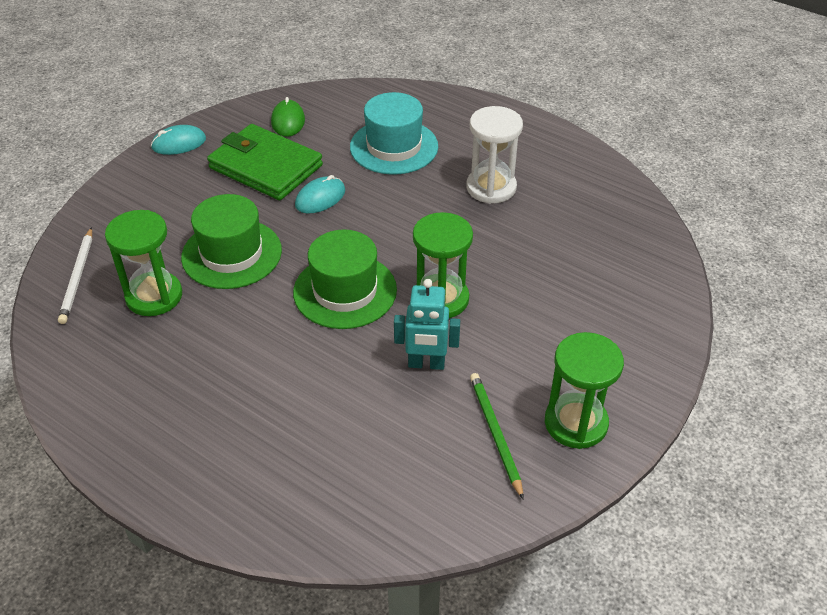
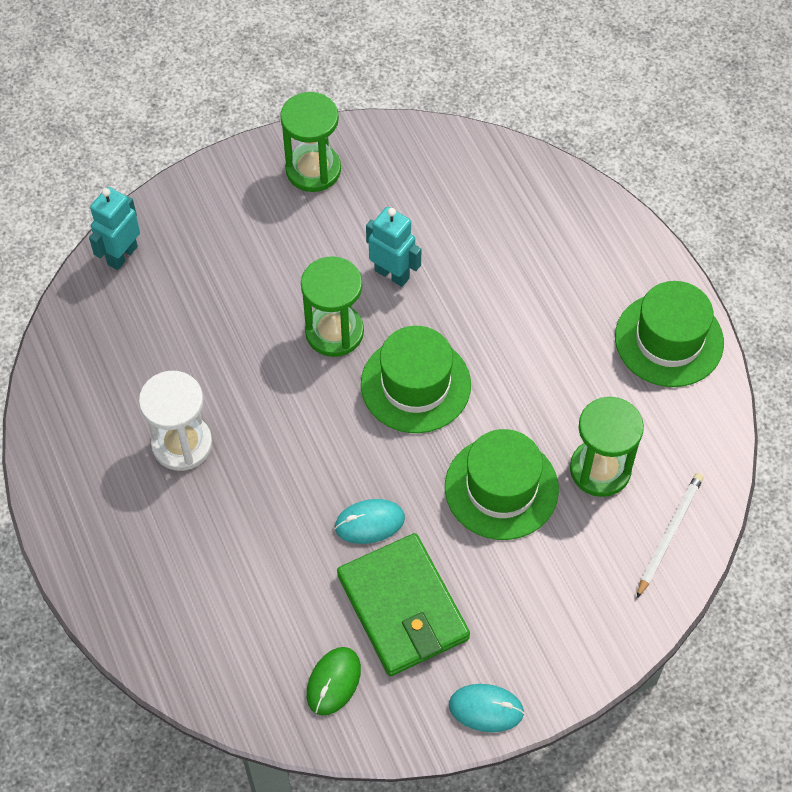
camera: 150 degrees left, 15 degrees up
(127, 422) = (669, 340): none -> green hat
(394, 147) = (239, 564): turquoise hat -> none
(495, 434) = (380, 191): green pencil -> none
(662, 278) = (122, 255): none -> turquoise robot

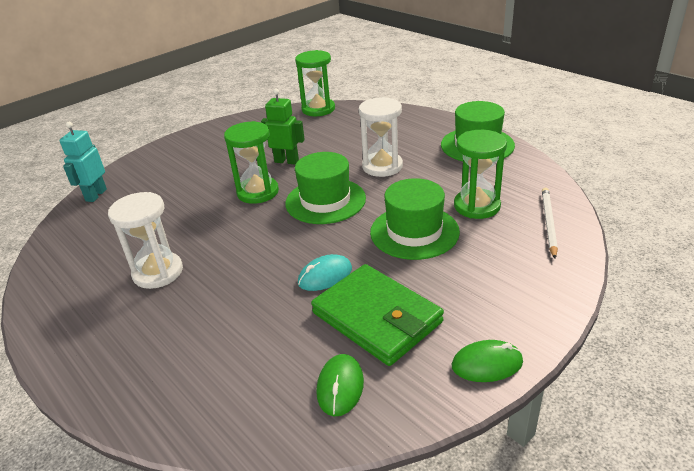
camera: 15 degrees left, 25 degrees down
(313, 170) = (219, 136): green hourglass -> green hourglass (318, 109)
(392, 274) = (286, 161): turquoise robot -> green robot
(486, 709) = (487, 364): turquoise mouse -> green mouse
(517, 338) = (382, 166): none -> white hourglass

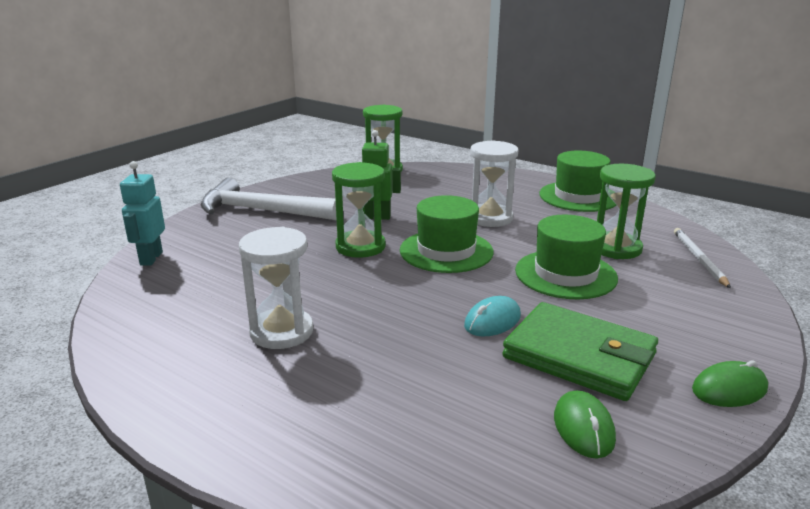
camera: 15 degrees left, 10 degrees down
(198, 151) = (262, 211): none -> white hammer

